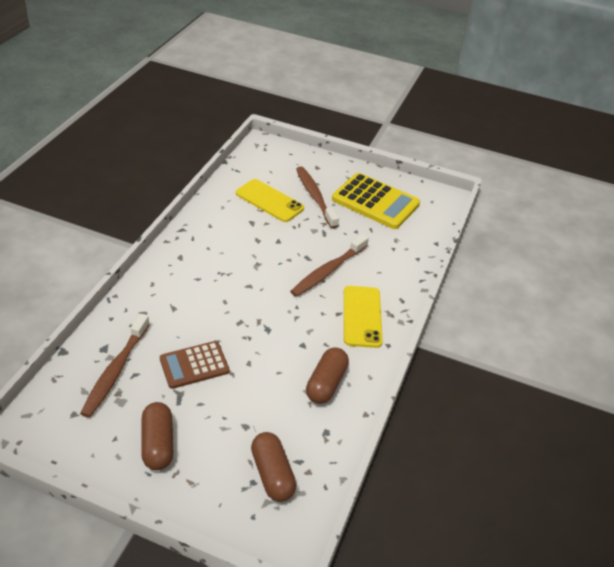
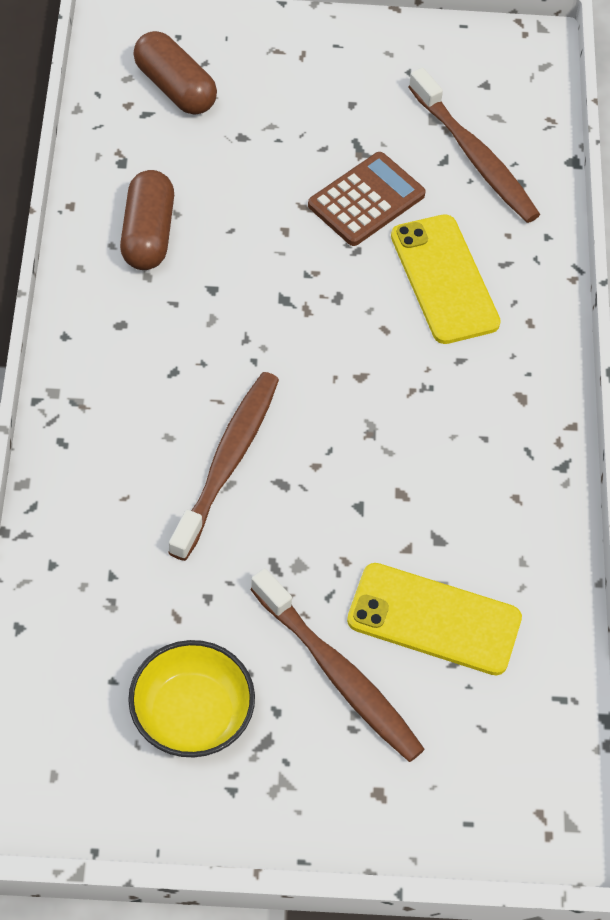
camera: 160 degrees right, 15 degrees up
(116, 371) = (475, 156): brown toothbrush -> brown toothbrush turned 150 degrees clockwise
(158, 444) = (347, 80): brown capsule -> none
(362, 316) = (128, 378): yellow phone -> yellow phone (444, 279)
(375, 202) = (192, 714): yellow calculator -> yellow bowl

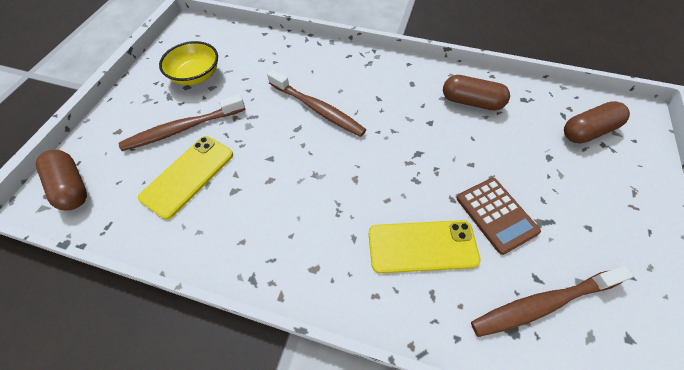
camera: 110 degrees right, 0 degrees up
(517, 800) = (71, 187): none -> brown capsule

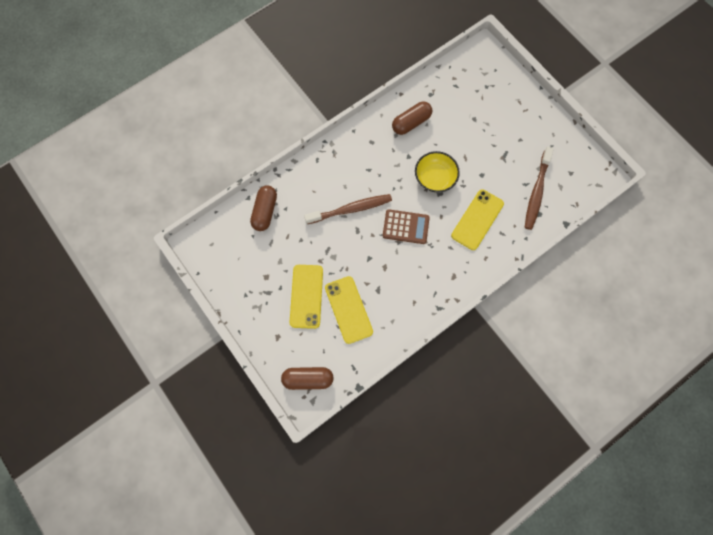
camera: 55 degrees left, 15 degrees up
(183, 129) = (306, 296): brown toothbrush -> yellow phone
(196, 75) = (259, 265): yellow bowl -> yellow bowl (435, 178)
(496, 215) = (485, 173): brown calculator -> brown calculator (405, 227)
(587, 131) = (474, 85): brown capsule -> brown capsule (265, 211)

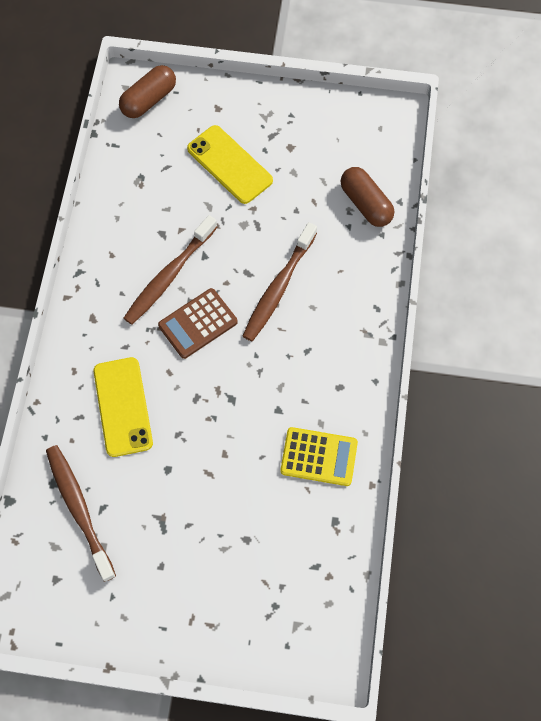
camera: 135 degrees right, 5 degrees down
(348, 309) = (173, 189): yellow phone -> none
(396, 263) = (169, 276): none -> brown toothbrush
(411, 123) = (319, 456): brown capsule -> yellow calculator
(435, 178) = (220, 412): yellow bowl -> none

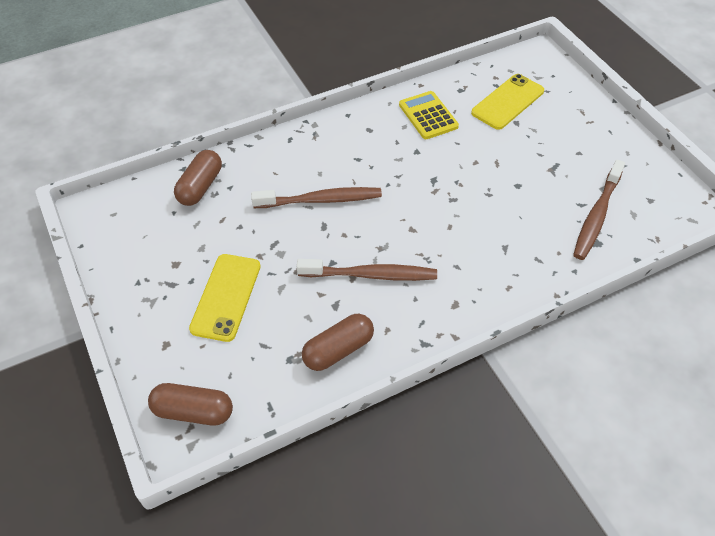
camera: 125 degrees left, 15 degrees down
(122, 211) = (338, 350): none -> brown capsule
(123, 406) = (503, 237): yellow phone -> yellow phone (507, 102)
(198, 324) = (395, 231): brown calculator -> none

